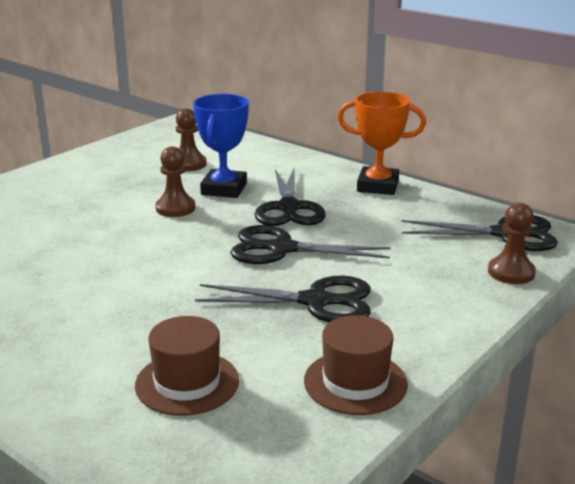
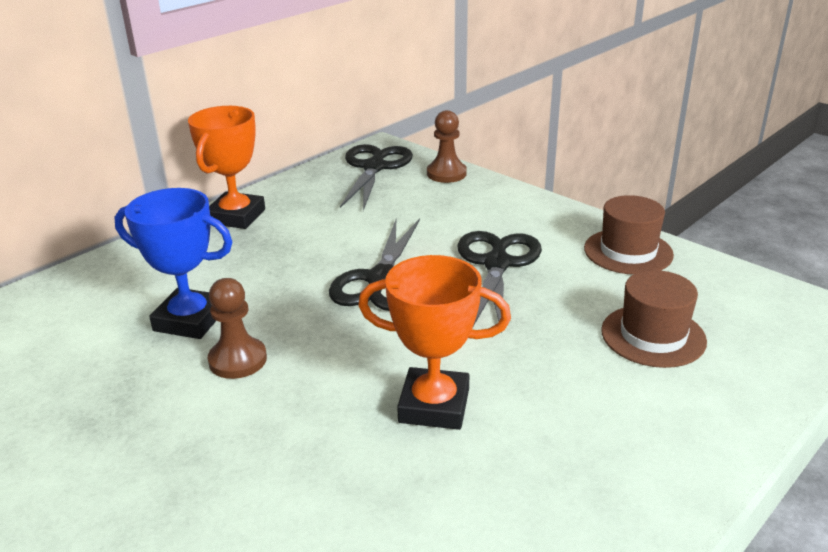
camera: 85 degrees left, 5 degrees up
(110, 276) = (434, 405): none -> orange trophy
(188, 164) = (74, 354): brown pawn -> none
(289, 208) = (272, 273): black scissors -> none

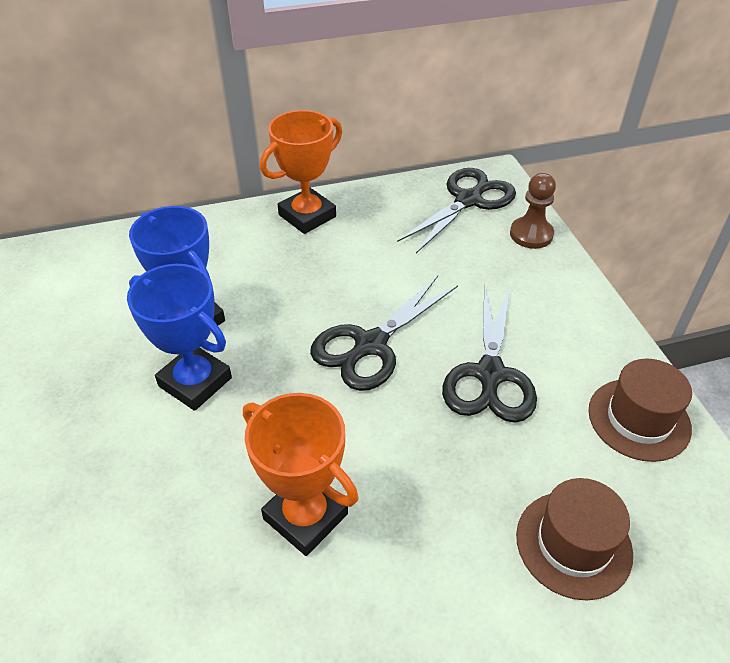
camera: 30 degrees right, 15 degrees up
(238, 360) = (195, 382): brown pawn -> blue trophy
(497, 264) = (490, 374): black scissors -> black scissors turned 150 degrees clockwise

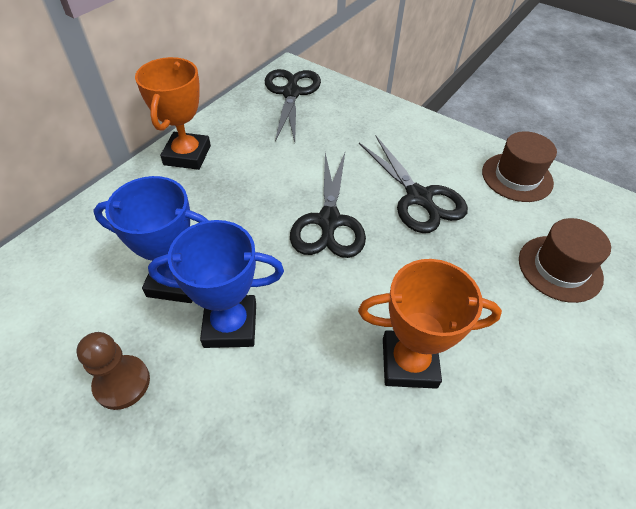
camera: 40 degrees left, 5 degrees up
(531, 234) = (352, 98): brown pawn -> brown pawn (122, 383)

